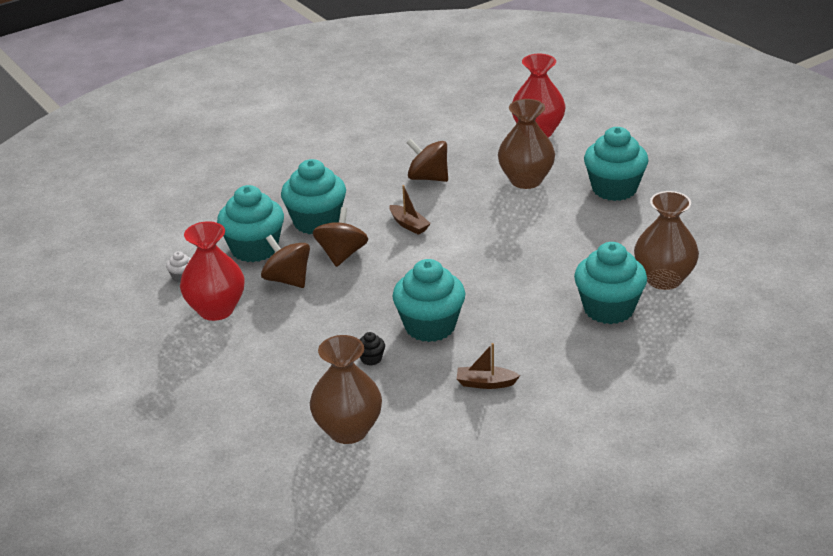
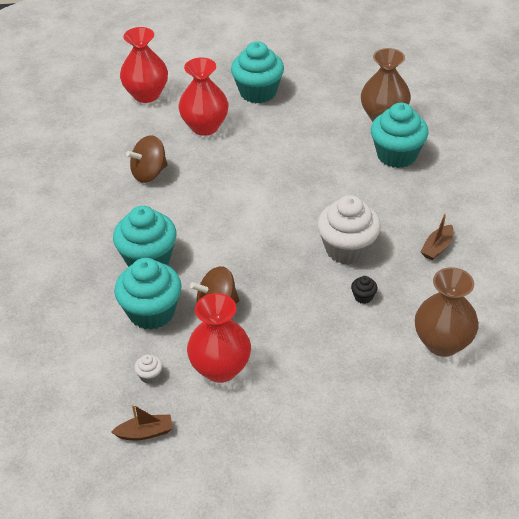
camera: 60 degrees left, 10 degrees up
(341, 254) = (210, 262): brown spinning top -> none
(409, 225) = (204, 209): brown boat -> brown boat (145, 432)
(430, 326) = (347, 249): turquoise cupcake -> white cupcake
(526, 180) = (205, 127): brown vase -> red vase

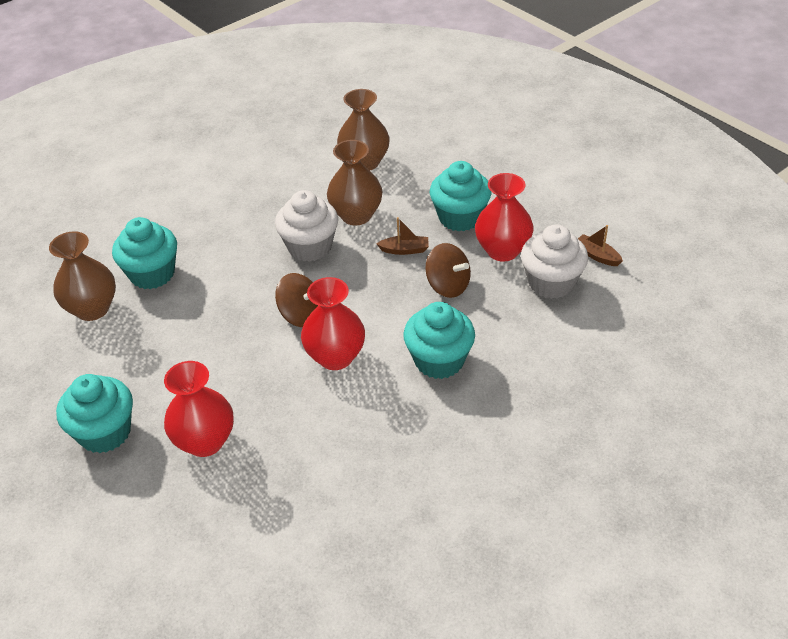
camera: 125 degrees left, 0 degrees up
(146, 95) = (177, 542): red vase -> red vase (335, 357)
(149, 173) = (322, 439): brown spinning top -> brown spinning top (301, 315)
(150, 376) = (551, 282): white cupcake -> white cupcake, size x2.50
(151, 312) = (493, 320): turquoise cupcake -> turquoise cupcake (460, 217)
(363, 297) = (356, 215): black cupcake -> brown vase
(437, 247) = (264, 202): brown boat -> brown boat (404, 250)

